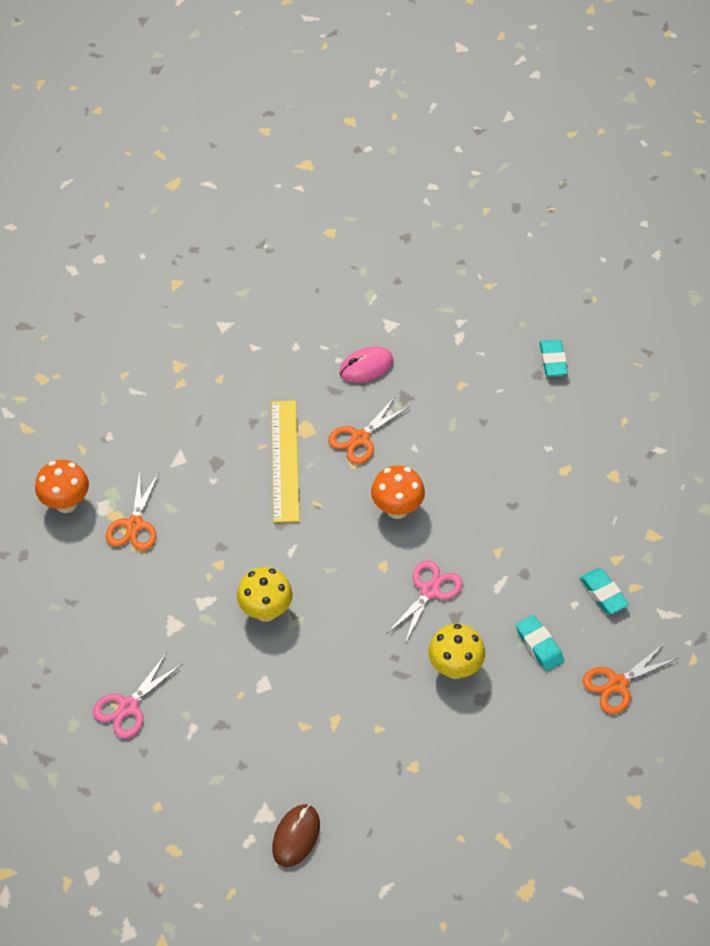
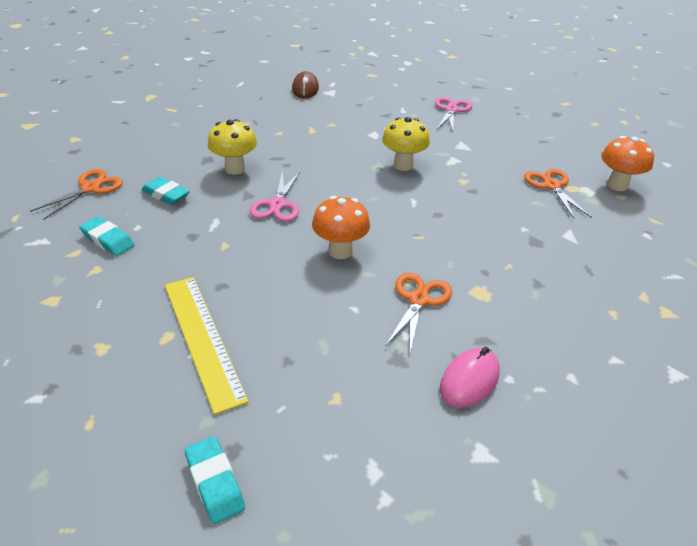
camera: 155 degrees right, 15 degrees down
(285, 460) = (476, 260): yellow ruler -> yellow ruler (202, 339)

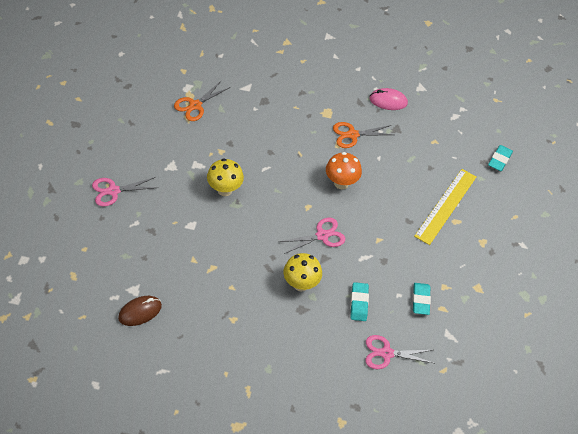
camera: 125 degrees left, 15 degrees up
(90, 188) = (386, 353): orange scissors -> pink scissors
(617, 185) = (170, 74): orange mushroom -> none

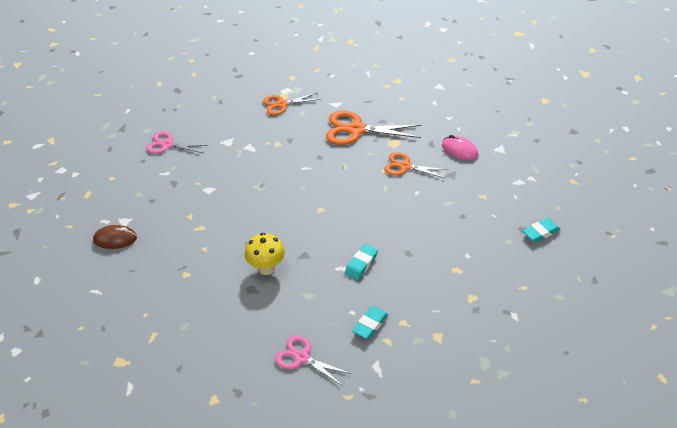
camera: 35 degrees right, 10 degrees down
(225, 189) = (258, 172): yellow mushroom -> none
(284, 110) = (356, 130): none -> orange scissors
(322, 235) = (316, 236): pink scissors -> none
(341, 183) = (365, 201): orange mushroom -> none
(359, 303) = (308, 304): turquoise eraser -> turquoise eraser (361, 264)
(446, 206) = (455, 253): yellow ruler -> none

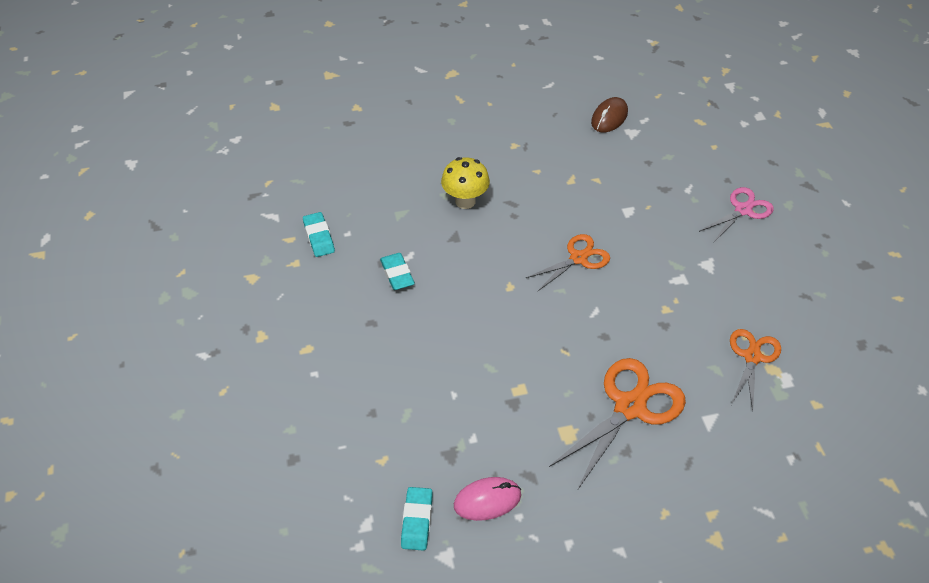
camera: 125 degrees right, 5 degrees up
(302, 358) = (337, 174): pink scissors -> none
(405, 166) = (510, 413): orange scissors -> orange scissors (578, 258)
(541, 232) = (268, 474): turquoise eraser -> turquoise eraser (417, 521)

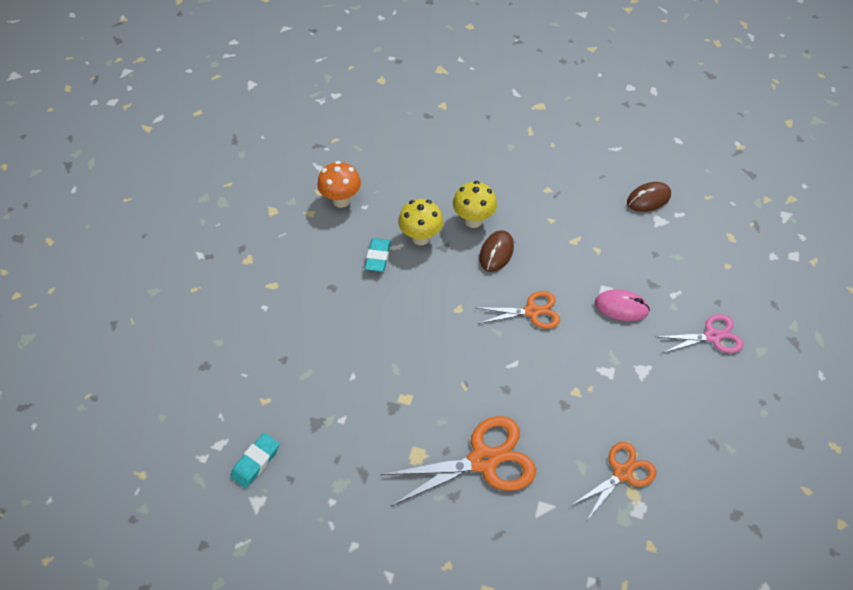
camera: 30 degrees right, 5 degrees up
(319, 237) = (341, 200): turquoise eraser -> orange mushroom
(426, 238) = (420, 237): none -> yellow mushroom
(487, 500) = (317, 475): pink mouse -> pink mouse (621, 307)
(508, 221) = (496, 253): none -> brown mouse

